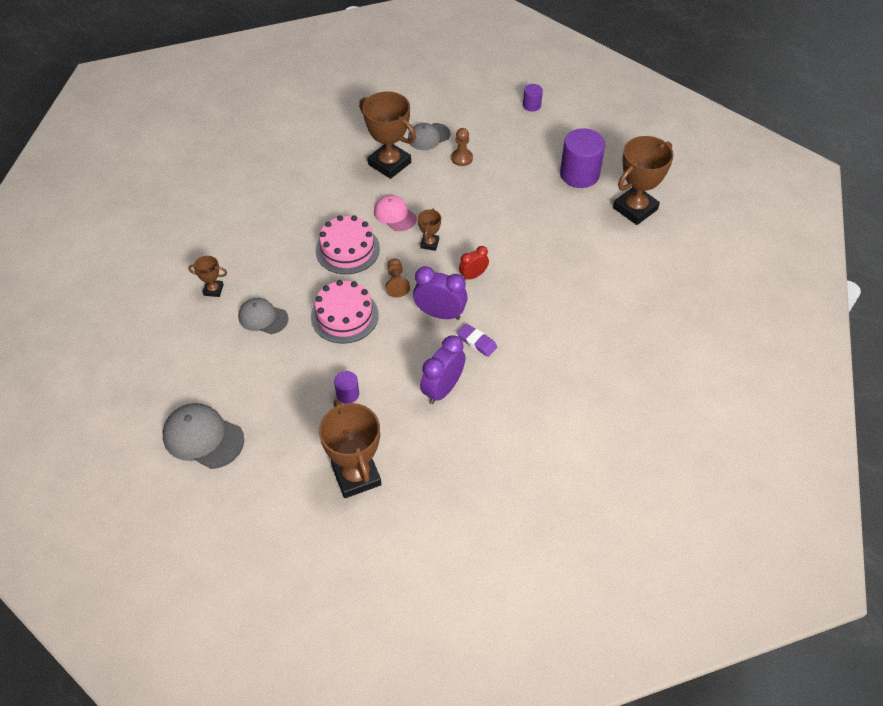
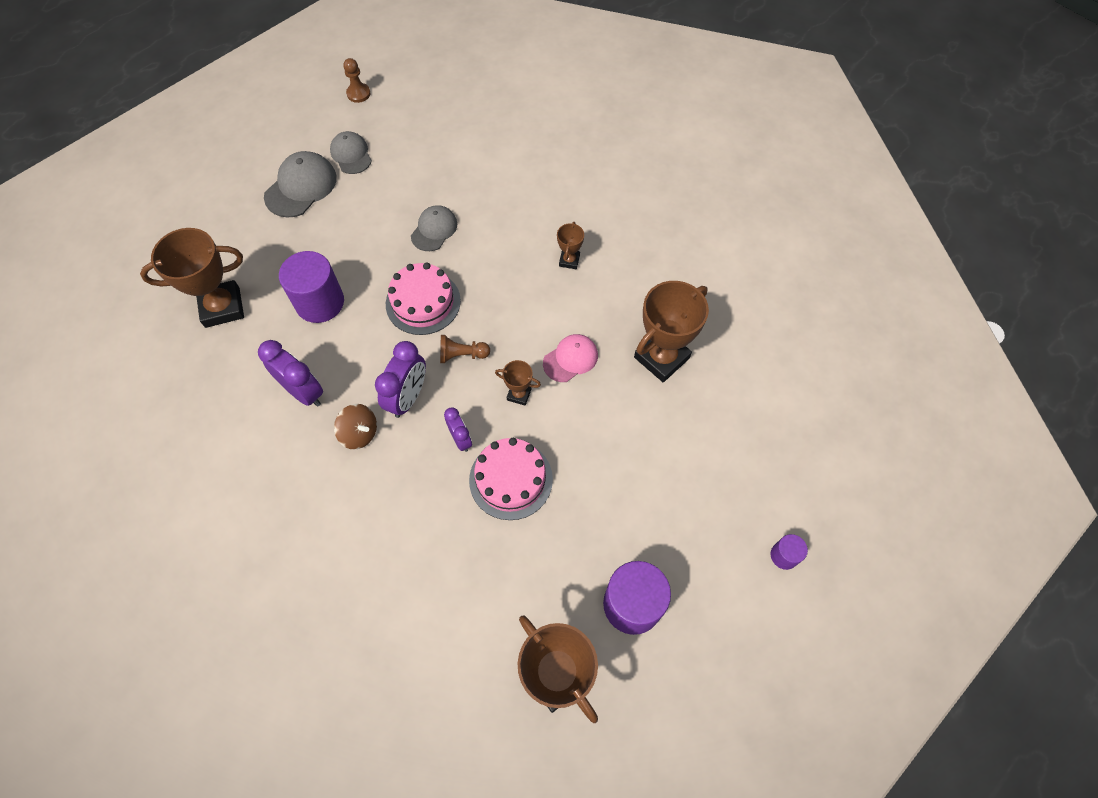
camera: 95 degrees right, 10 degrees up
(213, 290) = (478, 187): brown trophy -> brown trophy (569, 260)
(347, 249) = (520, 307): pink cake -> pink cake (511, 479)
(347, 394) = (320, 302): purple cylinder -> purple cylinder, size x2.03
(428, 137) = (713, 407): grey cap -> grey cap (351, 155)
(462, 158) = (670, 445): brown pawn -> brown pawn (358, 94)
(473, 275) = (460, 439): red clock -> purple clock
(477, 342) = (359, 433): purple eraser -> brown spinning top

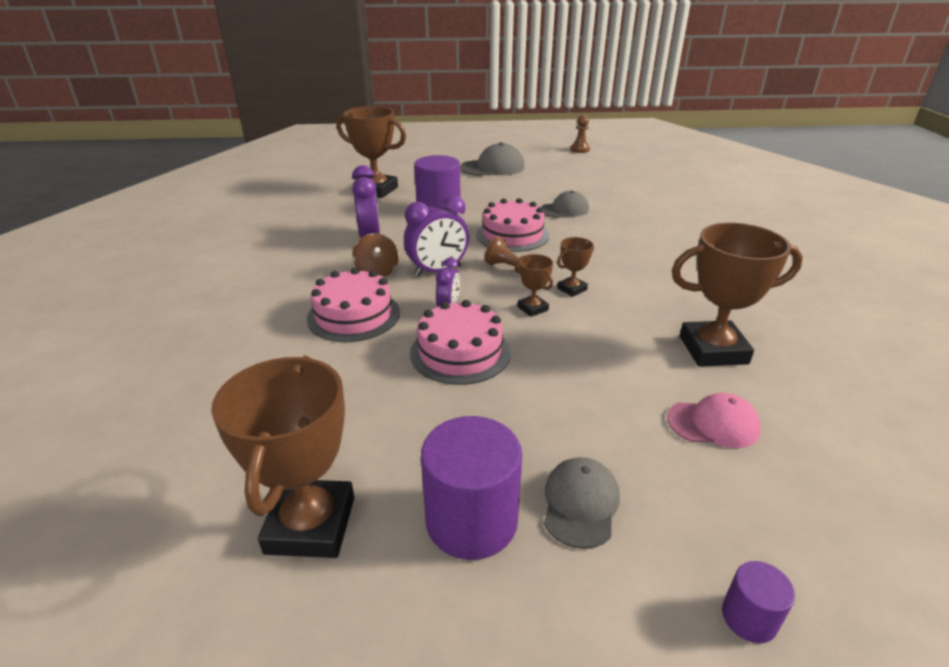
camera: 40 degrees right, 30 degrees down
(351, 155) = (544, 167): grey cap -> grey cap (580, 504)
(398, 498) = (354, 315): none -> pink cake
(569, 260) = (668, 260): brown trophy -> brown trophy (572, 289)
(570, 359) = (608, 310): pink cap -> pink cap (713, 424)

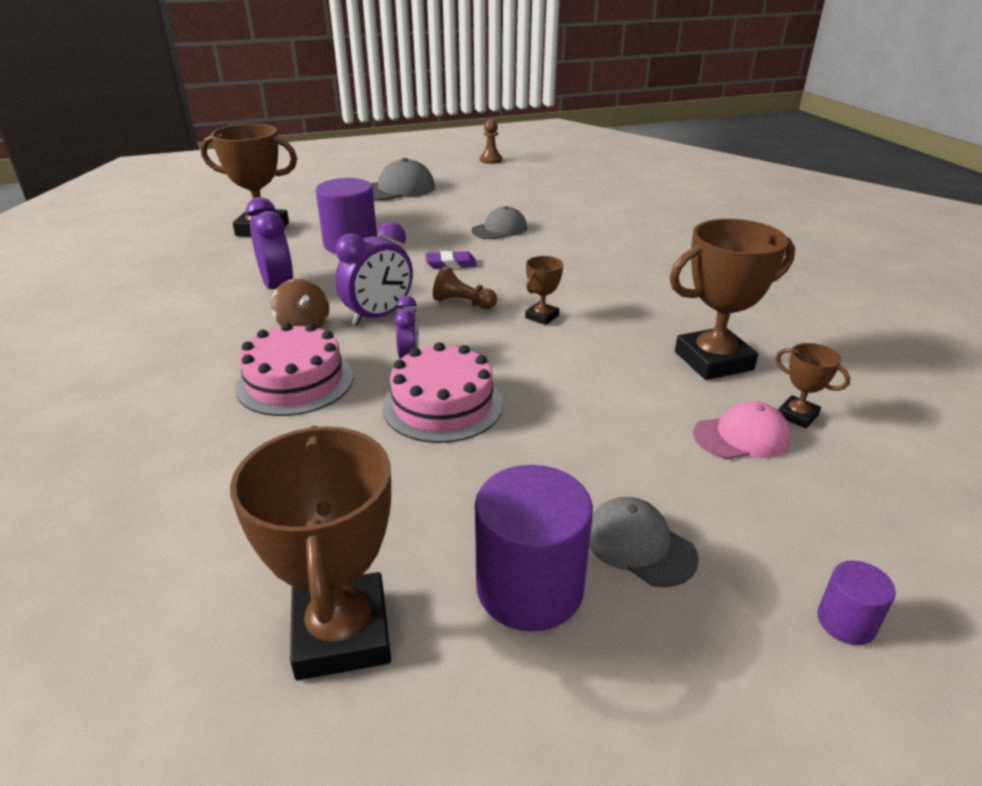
camera: 15 degrees left, 0 degrees up
(512, 235) = (451, 264): pink cake -> purple eraser
(532, 308) = (506, 344): brown trophy -> brown trophy (797, 415)
(580, 504) = (639, 545): grey cap -> grey cap turned 45 degrees counterclockwise

